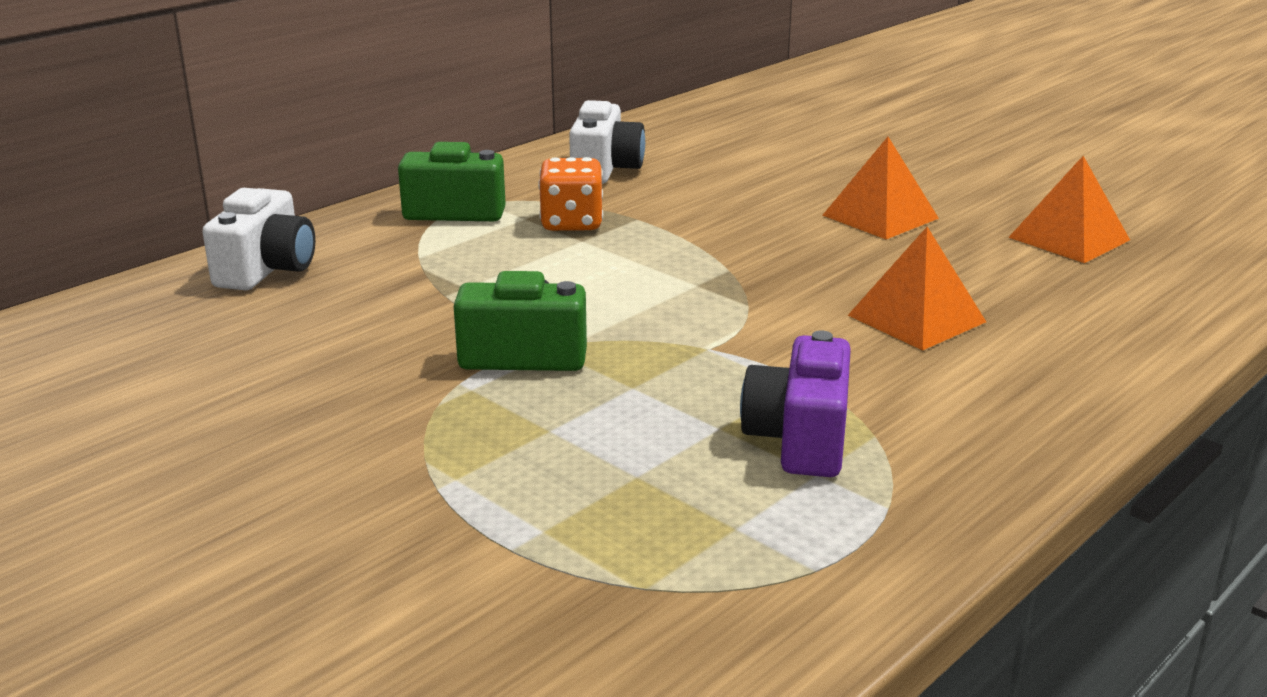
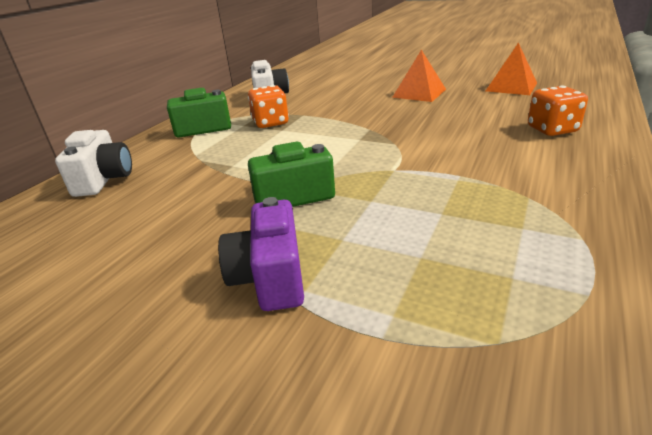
camera: 15 degrees left, 5 degrees up
(799, 439) = (492, 209): purple camera -> purple camera (270, 278)
(916, 318) = (483, 133): orange pyramid -> none
(1044, 337) = (552, 129): none -> orange dice

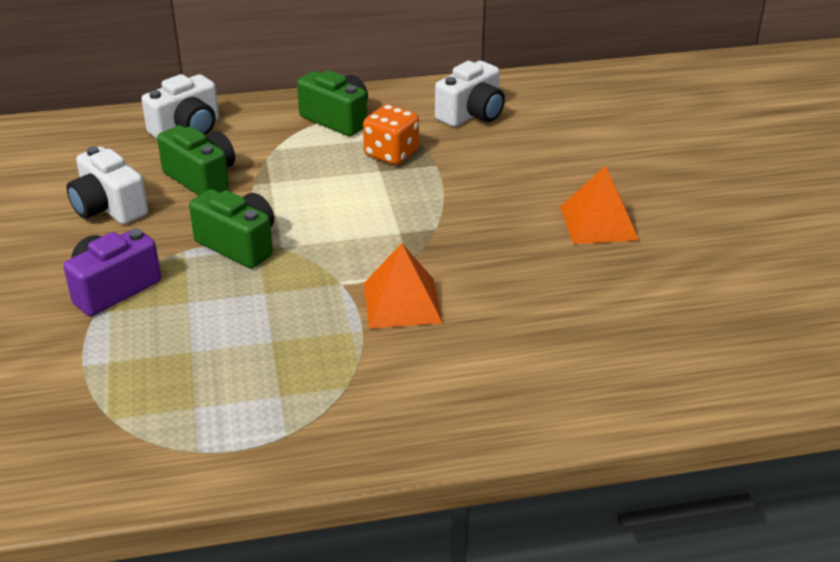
camera: 50 degrees right, 5 degrees up
(139, 245) = (109, 208): none -> white camera
(180, 190) = (202, 179): none -> green camera
(511, 87) = (709, 295): orange pyramid -> orange pyramid (402, 303)
(552, 129) = (557, 367): orange dice -> none

